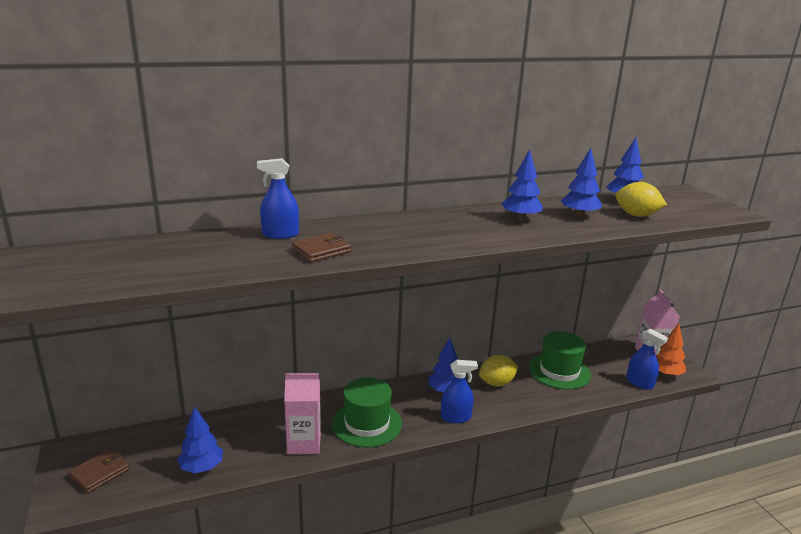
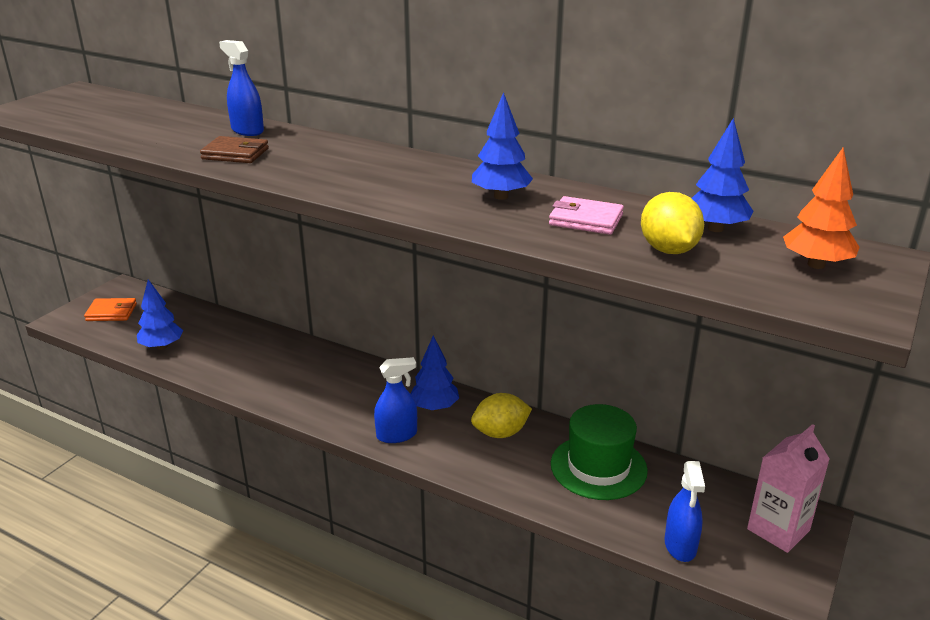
camera: 50 degrees right, 5 degrees up
(100, 473) = (111, 312): brown wallet -> orange wallet
(304, 443) = (247, 374): pink carton -> none
(367, 423) = (317, 390): green hat -> none
(455, 417) = (397, 435): blue spray bottle -> blue spray bottle turned 60 degrees counterclockwise
(497, 383) = (500, 433): yellow lemon -> yellow lemon turned 45 degrees counterclockwise
(579, 215) = (586, 220): blue tree -> pink wallet
(665, 374) = (745, 562): orange tree -> orange tree (816, 264)

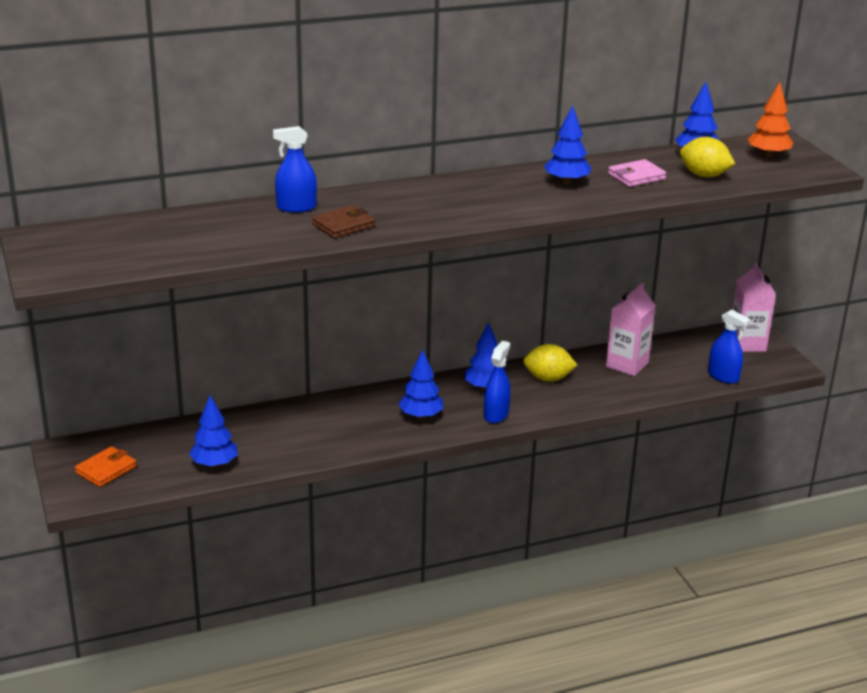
camera: 50 degrees left, 0 degrees up
(343, 398) = (421, 416): none -> blue tree
(500, 433) = (548, 378): yellow lemon -> yellow lemon turned 75 degrees clockwise
(598, 467) = (627, 364): green hat -> pink carton

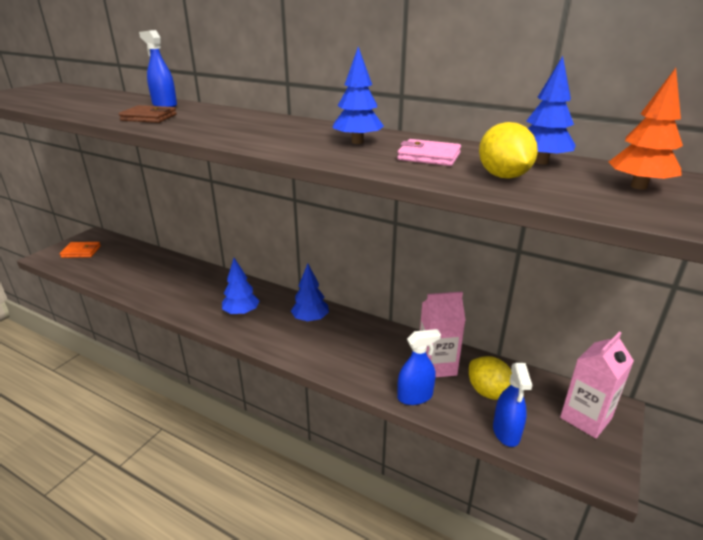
camera: 50 degrees right, 0 degrees up
(214, 464) = (112, 275): blue tree -> none
(496, 414) = (279, 340): blue spray bottle -> blue spray bottle (415, 396)
(548, 378) = (360, 339): yellow lemon -> yellow lemon (488, 392)

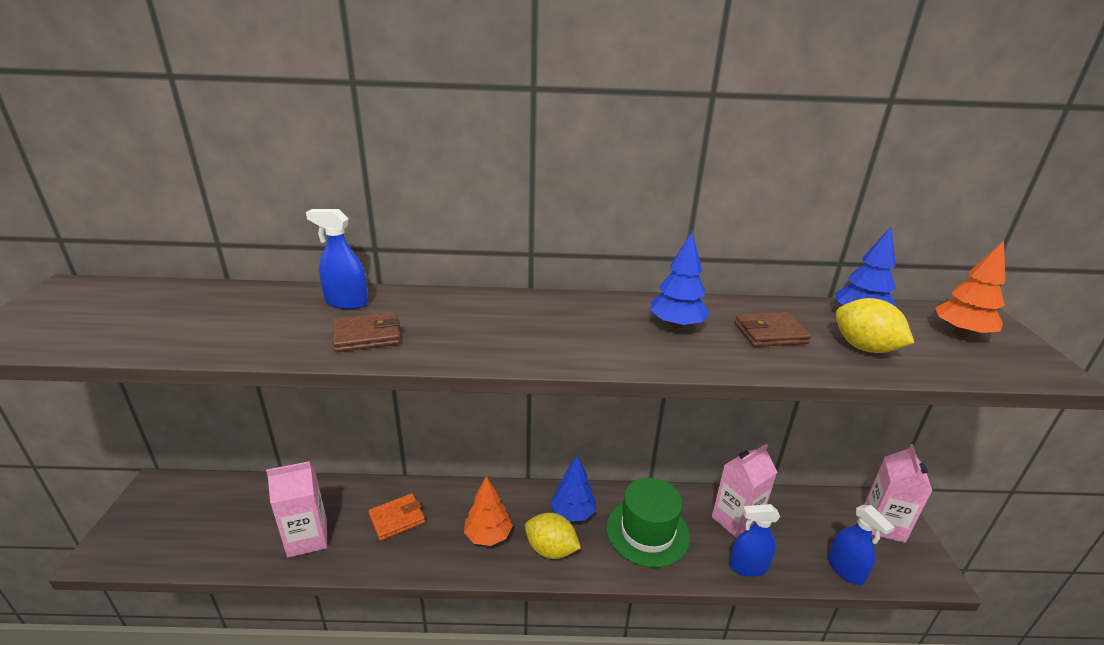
camera: 30 degrees left, 0 degrees up
(81, 252) = (161, 523): orange wallet -> orange wallet (397, 519)
(141, 280) = (307, 538): none -> pink carton
(241, 313) = (488, 536): blue tree -> orange tree
(354, 348) = (647, 532): none -> green hat
(415, 396) = (748, 566): blue spray bottle -> blue spray bottle turned 135 degrees counterclockwise
(429, 156) = (770, 333): pink wallet -> brown wallet
(488, 392) = (799, 531): yellow lemon -> yellow lemon (551, 549)

